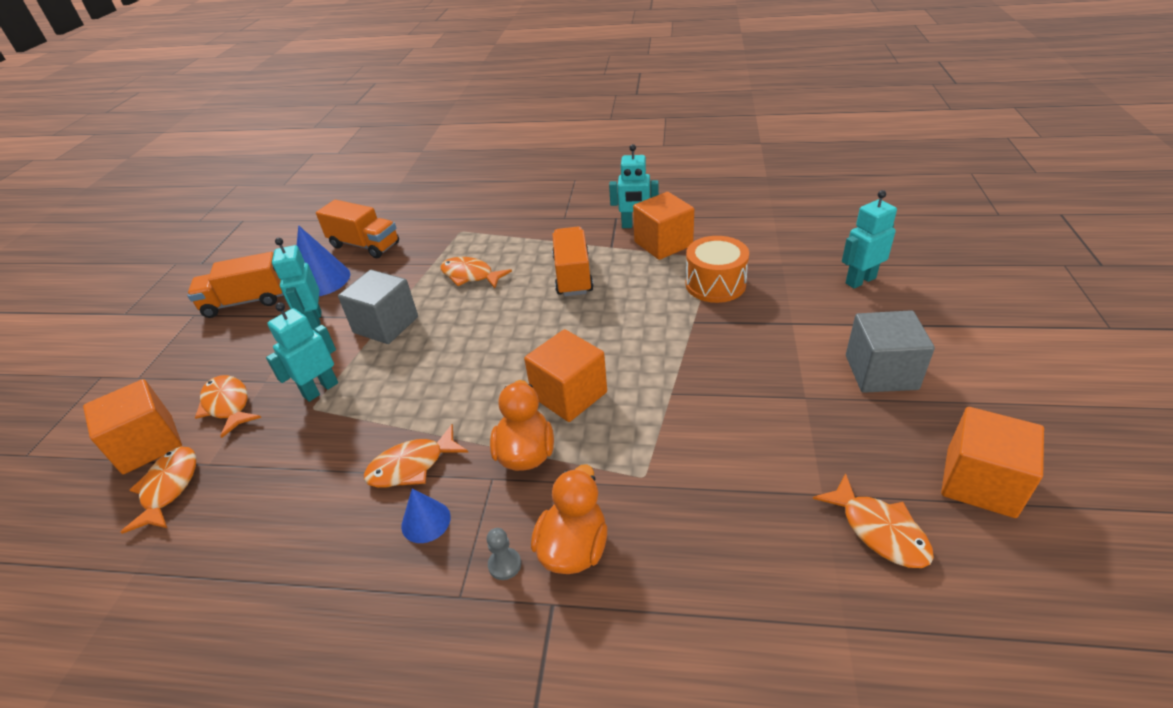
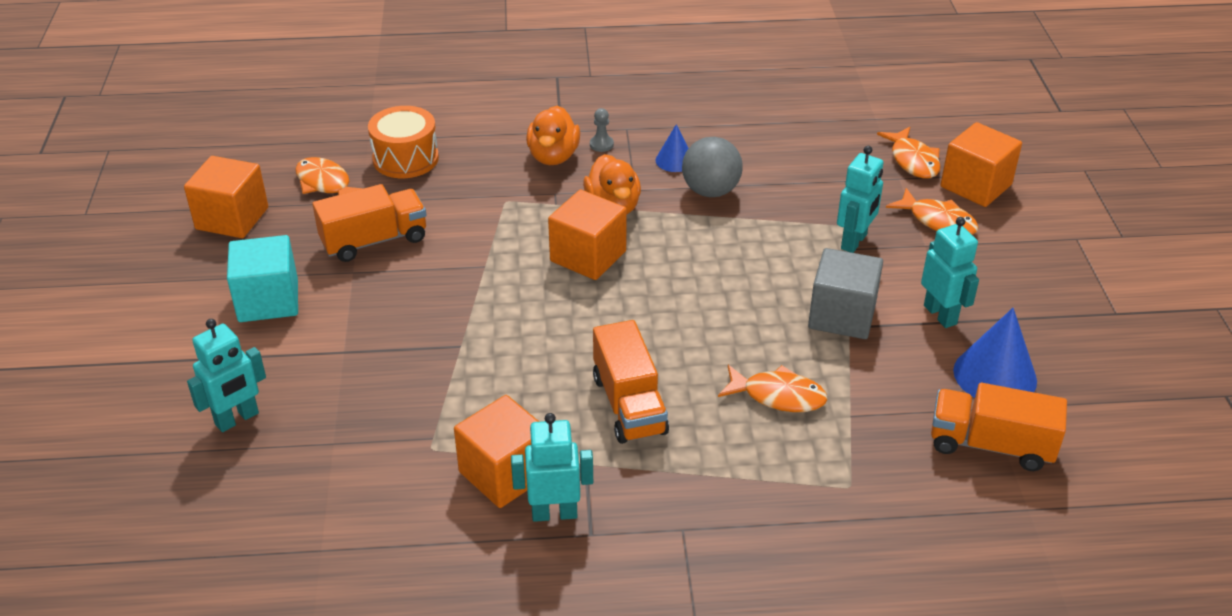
camera: 165 degrees right, 0 degrees up
(246, 302) = (1066, 335): orange truck -> orange truck (374, 241)
(412, 466) = (710, 191): orange fish -> grey ball
(715, 284) = (430, 401): orange drum -> orange drum (405, 159)
(881, 372) = (268, 300): grey cube -> turquoise cube

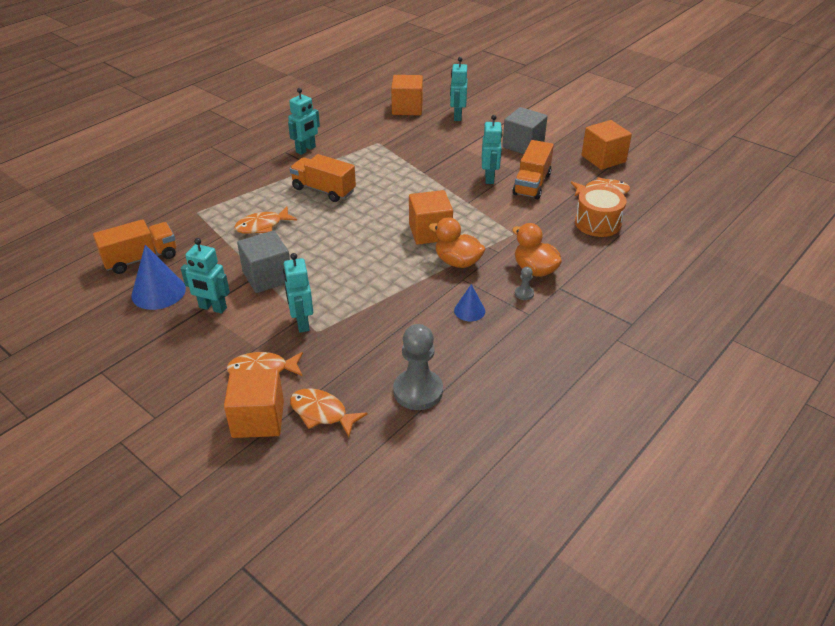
camera: 135 degrees right, 0 degrees up
(268, 300) = (523, 145): turquoise cube -> grey cube
(402, 280) = (489, 178): none -> turquoise robot
(504, 473) = (340, 149): orange cube -> orange cube (407, 108)
(710, 191) = (421, 304): grey ball -> none
(811, 132) = (418, 391): none -> grey pawn

